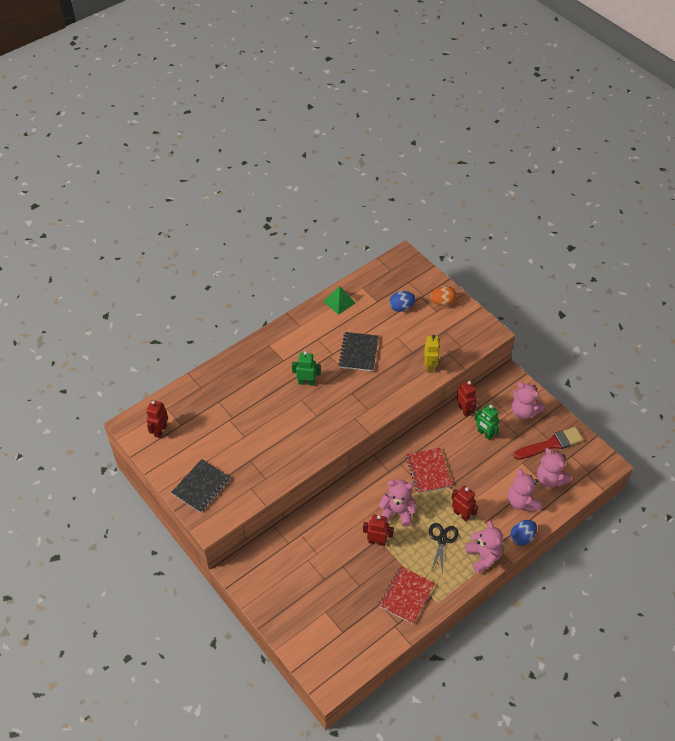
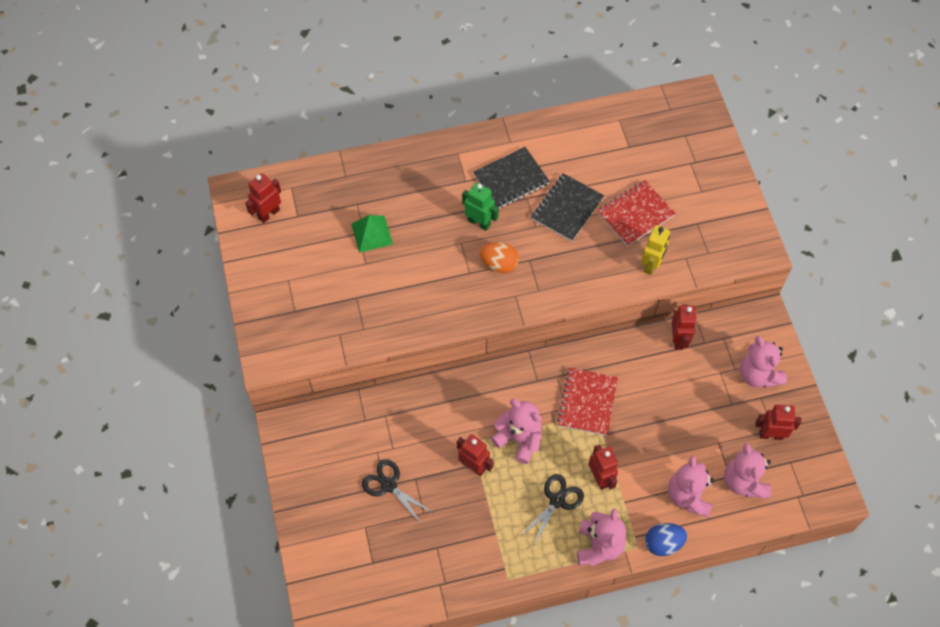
camera: 25 degrees right, 10 degrees up
(201, 486) = (281, 307): black notebook -> black notebook (511, 179)
(327, 578) = (388, 485): none -> black scissors
(339, 302) = (578, 128): green pyramid -> green pyramid (371, 234)
(401, 307) = (656, 167): blue egg -> none
(406, 595) = (474, 552): red notebook -> red notebook (635, 214)
(442, 302) = (716, 182): orange egg -> orange egg (499, 264)
(485, 434) = (688, 383): green robot -> none
(551, 444) = (771, 434): red brush -> red robot

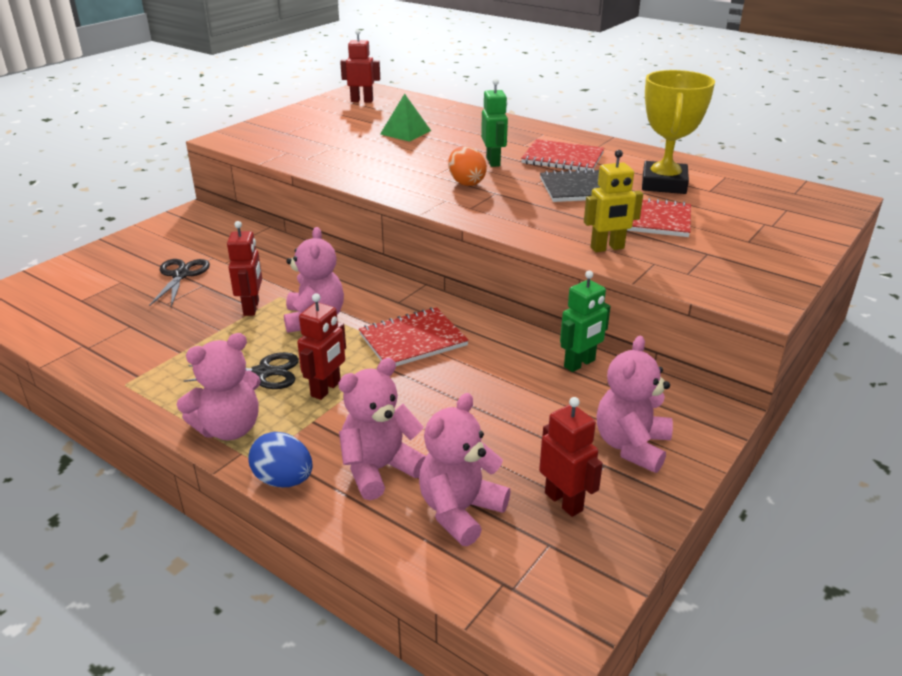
camera: 50 degrees right, 30 degrees down
(511, 179) = (562, 158): black notebook -> red notebook
(599, 161) = (664, 184): none -> yellow trophy
(678, 339) = (580, 364): red robot -> green robot

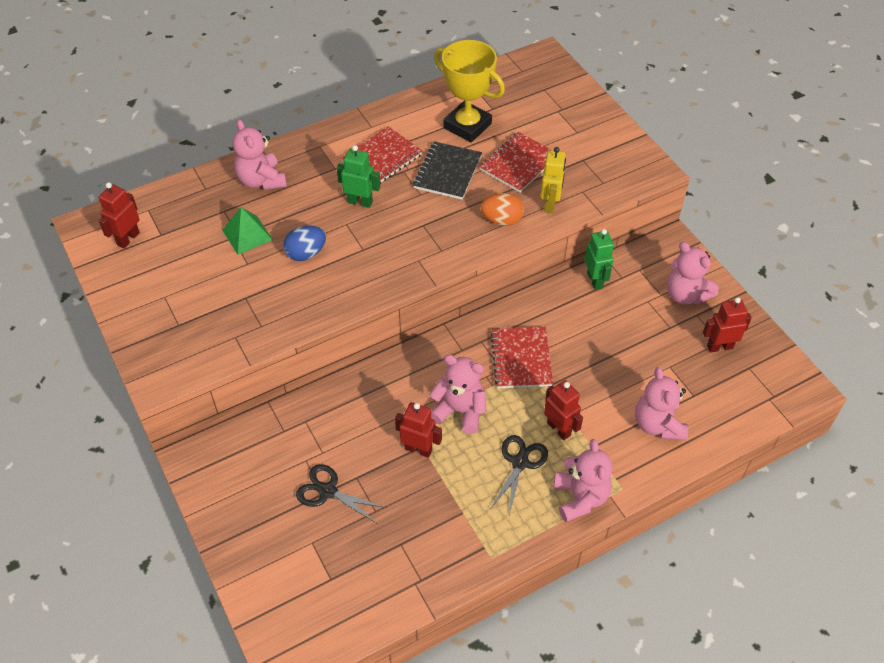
camera: 65 degrees left, 20 degrees up
(283, 480) = (648, 478): blue egg -> blue egg (306, 253)
(460, 511) = (709, 397): pink teddy bear -> pink teddy bear (261, 180)
(466, 182) = (392, 235): orange egg -> orange egg (501, 220)

